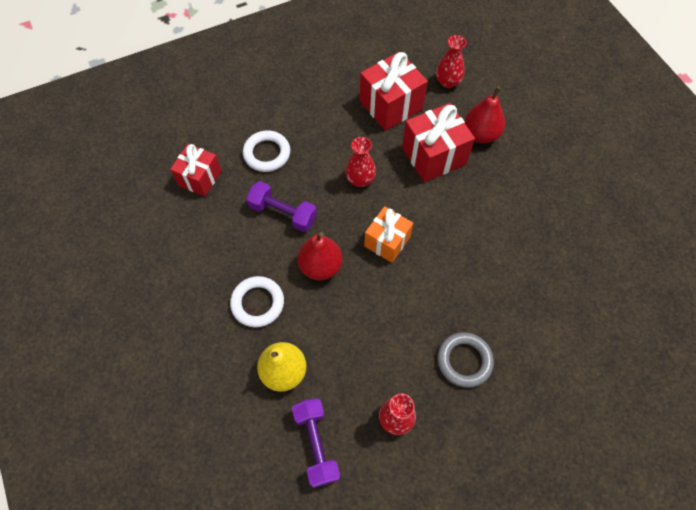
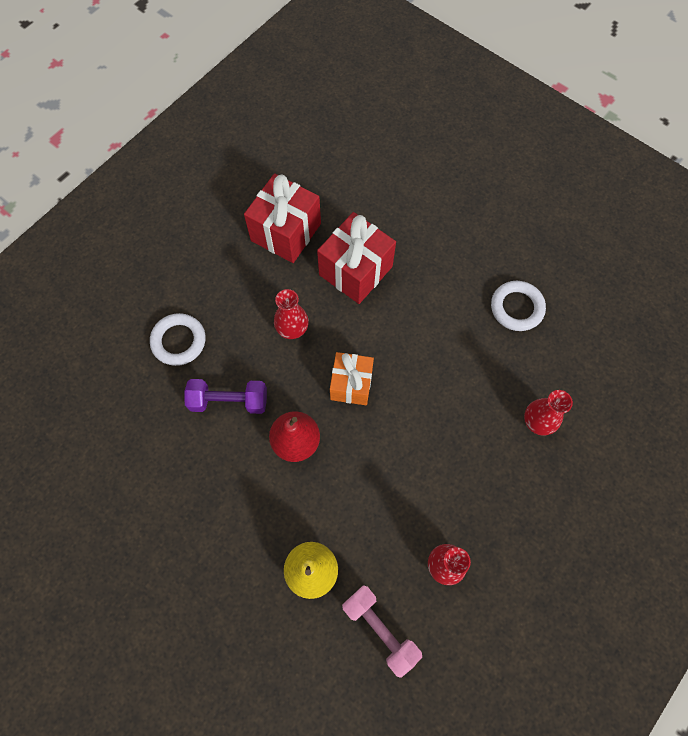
camera: 25 degrees left, 5 degrees up
(200, 178) = (118, 400): red gift -> none
(257, 303) = (250, 511): white ring -> white ring (516, 308)
(316, 444) = (380, 629): purple dumbbell -> pink dumbbell
(448, 82) = (333, 182): red vase -> red vase (538, 421)
(464, 361) = (482, 475): grey ring -> none
(481, 134) = (392, 227): red pear -> none

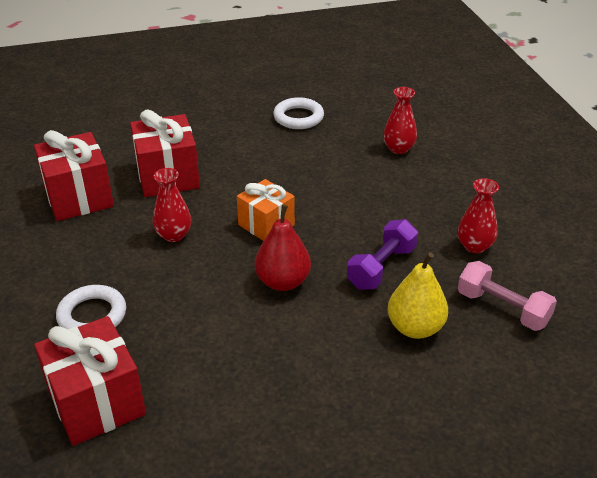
camera: 55 degrees left, 30 degrees down
(111, 405) = (96, 402): none -> red gift
(229, 401) = (195, 308): purple dumbbell -> purple dumbbell (381, 267)
(380, 629) = (502, 308): pink dumbbell -> pink dumbbell turned 45 degrees clockwise

